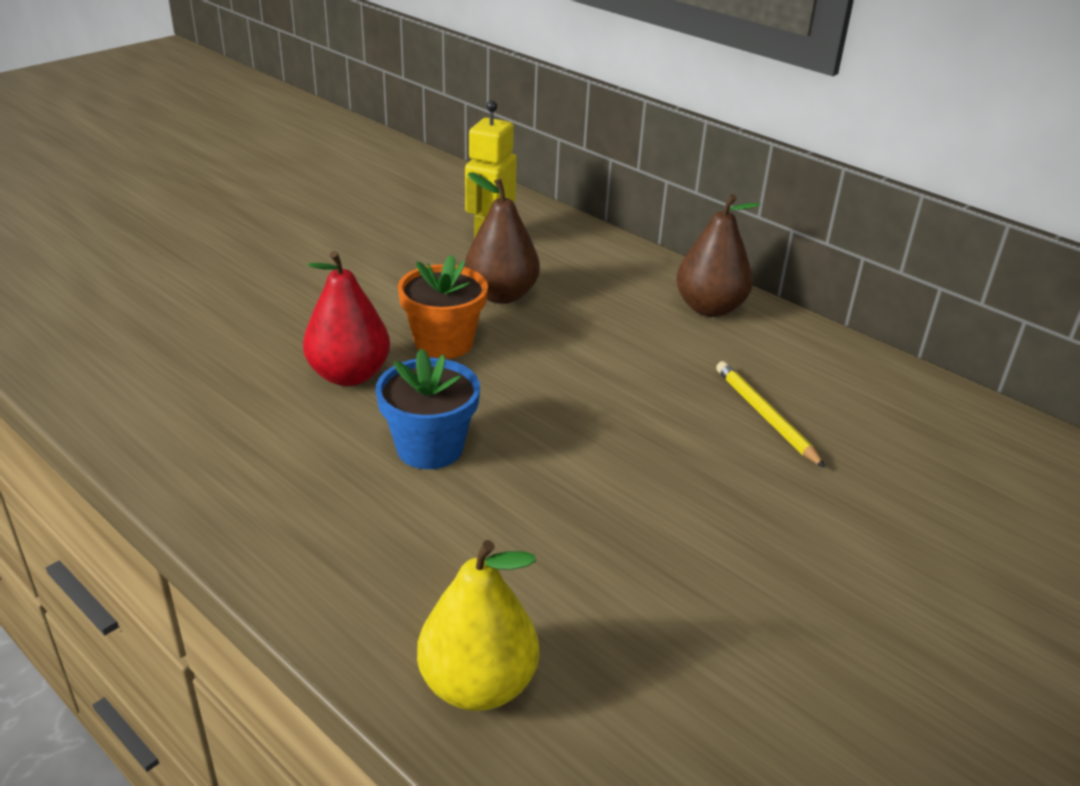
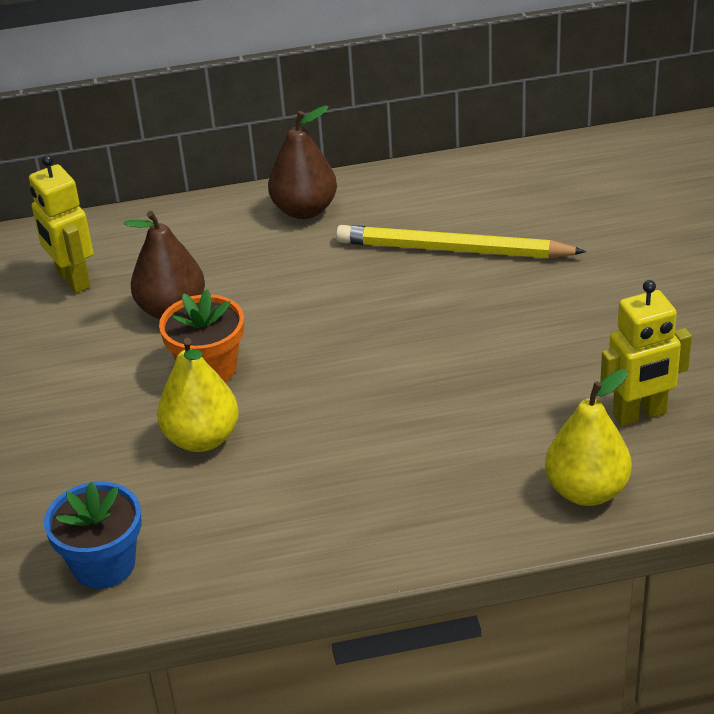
camera: 50 degrees left, 5 degrees up
(349, 375) = (202, 438): red pear -> yellow pear
(430, 448) = (338, 427): blue flower pot -> blue flower pot (104, 565)
(654, 679) = (640, 414): none -> yellow robot
(765, 416) = (453, 249): yellow pencil -> yellow pencil, size x1.69

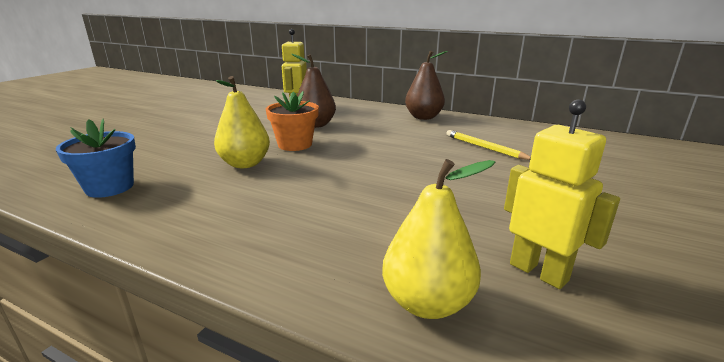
camera: 35 degrees right, 15 degrees down
(453, 249) = (484, 148): yellow pencil -> yellow pencil, size x0.59
(640, 414) = (538, 272): yellow robot -> yellow robot turned 150 degrees counterclockwise

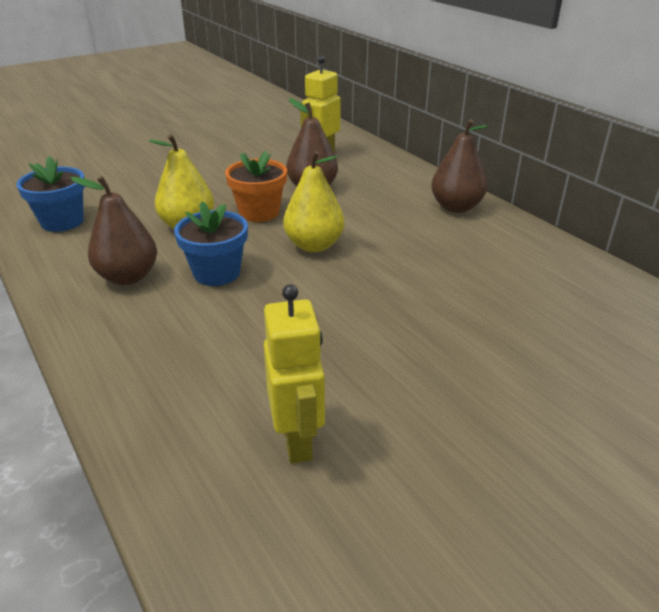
camera: 30 degrees right, 10 degrees up
(234, 209) = (128, 277): none -> brown pear
(313, 186) = (217, 273): none -> blue flower pot
(427, 303) = (169, 424): yellow pear -> yellow pear (314, 245)
(484, 148) = (466, 277): yellow pencil -> none

